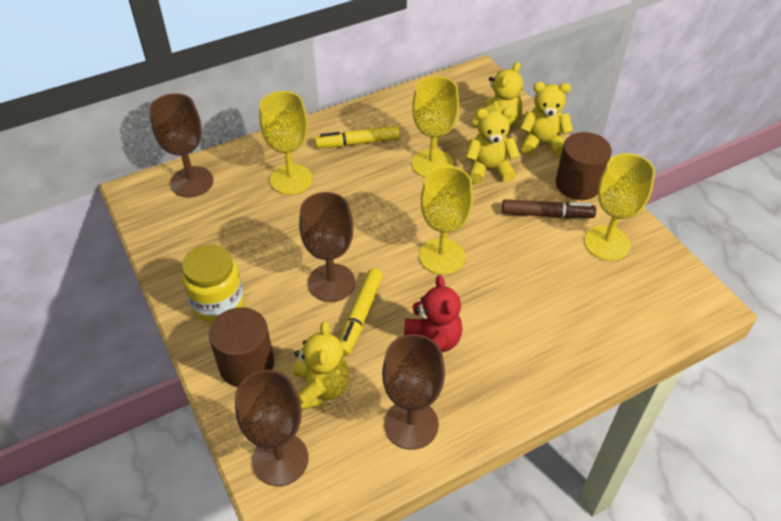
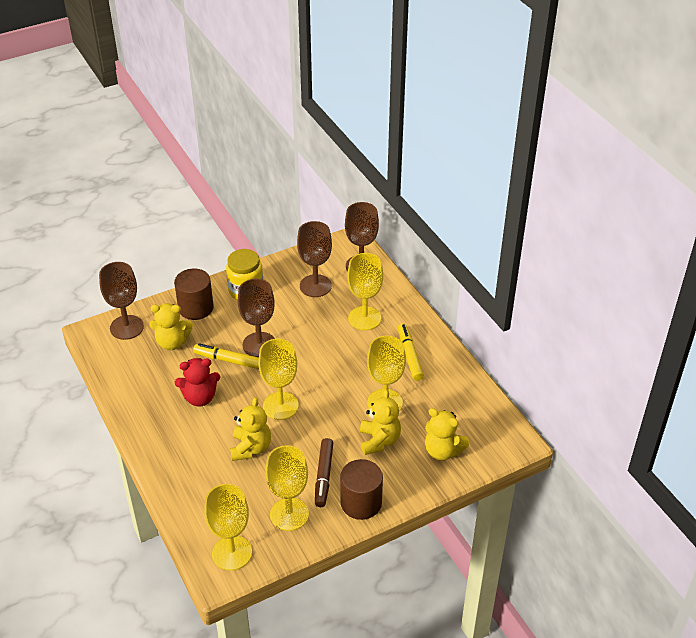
camera: 90 degrees right, 5 degrees down
(411, 424) = (139, 386): brown goblet -> brown goblet (315, 286)
(542, 143) = (416, 482): yellow teddy bear -> yellow teddy bear (251, 448)
(674, 293) = (232, 553): none -> yellow goblet

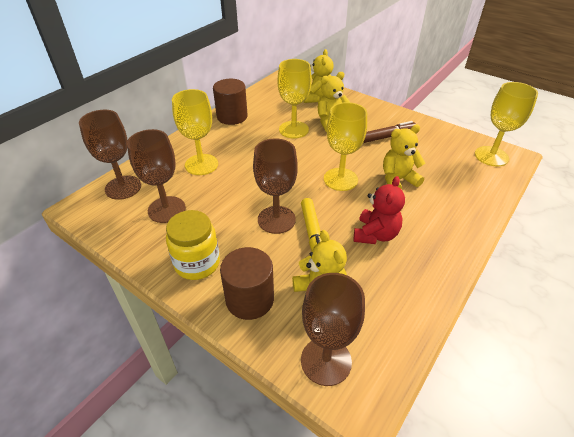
camera: 115 degrees left, 0 degrees up
(200, 398) = (375, 234): red teddy bear -> red teddy bear turned 60 degrees clockwise
(289, 514) = (432, 142): yellow goblet -> none
(361, 503) = (390, 116): brown cylinder -> brown cylinder (232, 116)
(409, 355) = (235, 131): yellow marker -> none

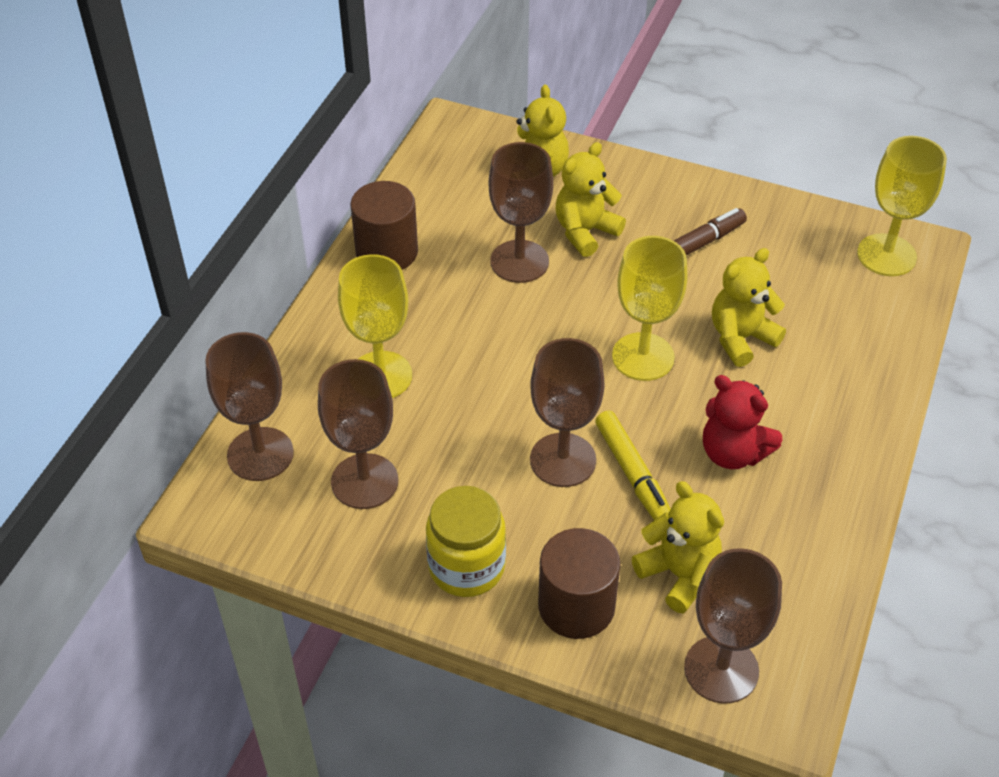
camera: 15 degrees left, 5 degrees up
(293, 129) = (519, 261): yellow goblet -> brown goblet
(375, 234) = (733, 453): red teddy bear -> red teddy bear turned 120 degrees clockwise

